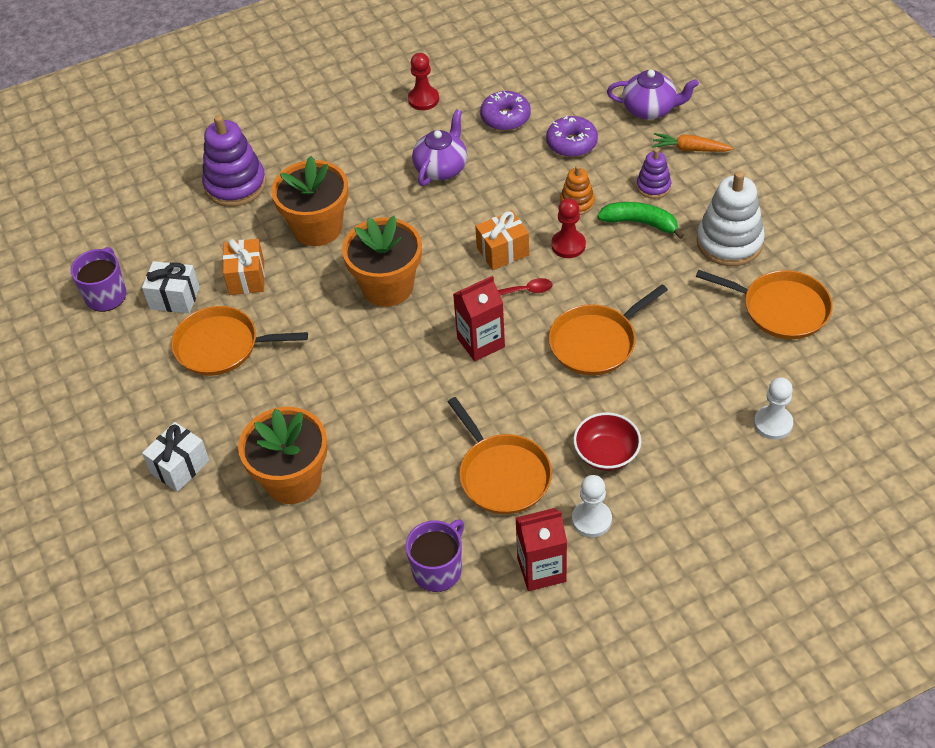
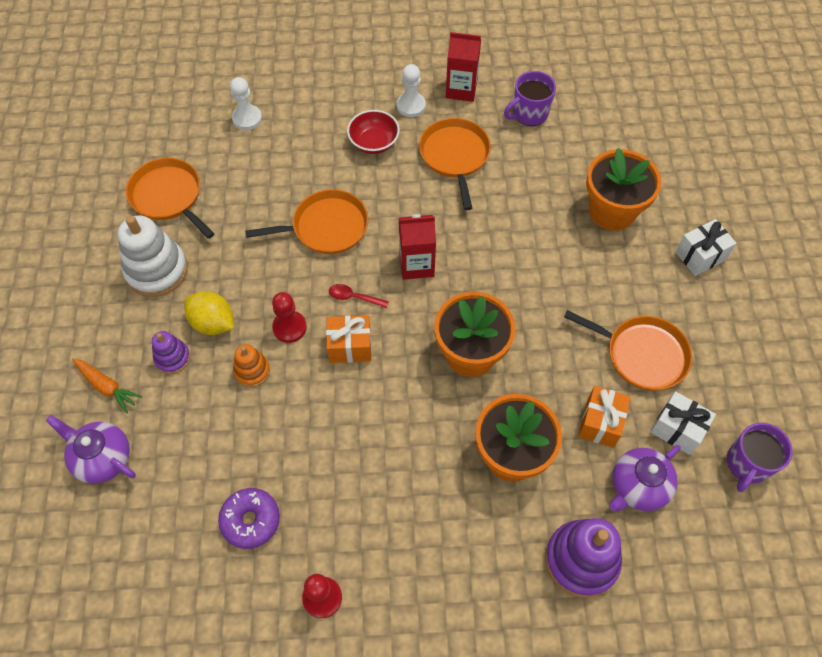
camera: 160 degrees left, 10 degrees up
(441, 168) = (354, 478): purple teapot -> purple teapot (638, 486)
(571, 143) = (208, 449): purple donut -> none
(640, 223) = (213, 323): green banana -> yellow lemon

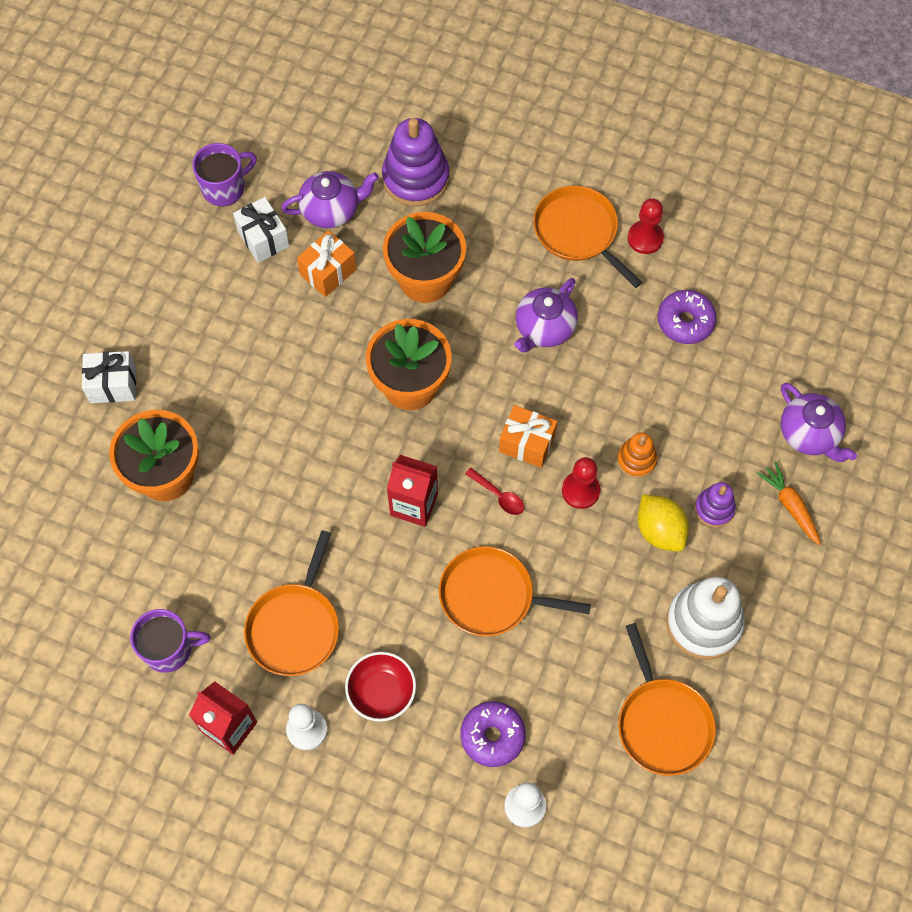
camera: 155 degrees left, 5 degrees up
(286, 146) = (492, 736): none -> purple donut
(381, 455) = (544, 328): none -> purple teapot
(642, 354) = (246, 314): orange pan -> orange pan (578, 232)

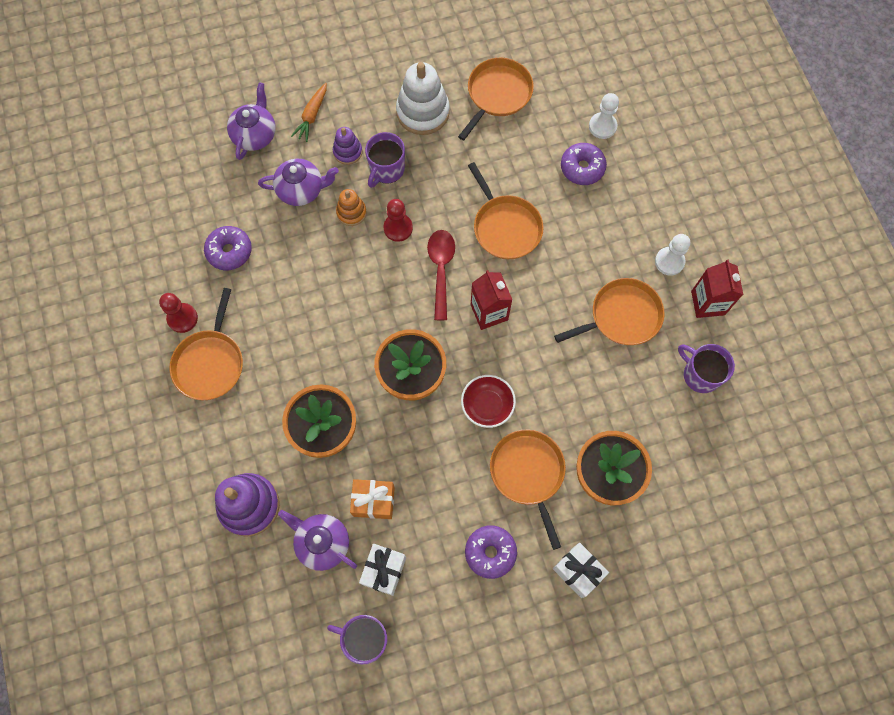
camera: 130 degrees left, 5 degrees up
(197, 329) = (490, 552): none -> purple donut
(231, 413) = (528, 473): none -> orange pan
(381, 692) = (612, 240): red bowl -> red bowl (487, 405)
(499, 496) = (441, 269): red spoon -> red spoon, size x1.74
(527, 443) = (393, 280): orange gift -> none
(544, 328) = (303, 329): purple teapot -> purple teapot (301, 190)
(660, 530) = (386, 170): yellow lemon -> purple mug

